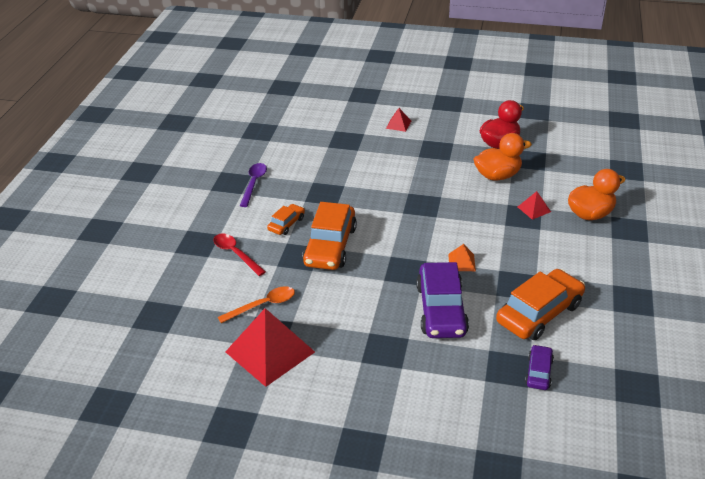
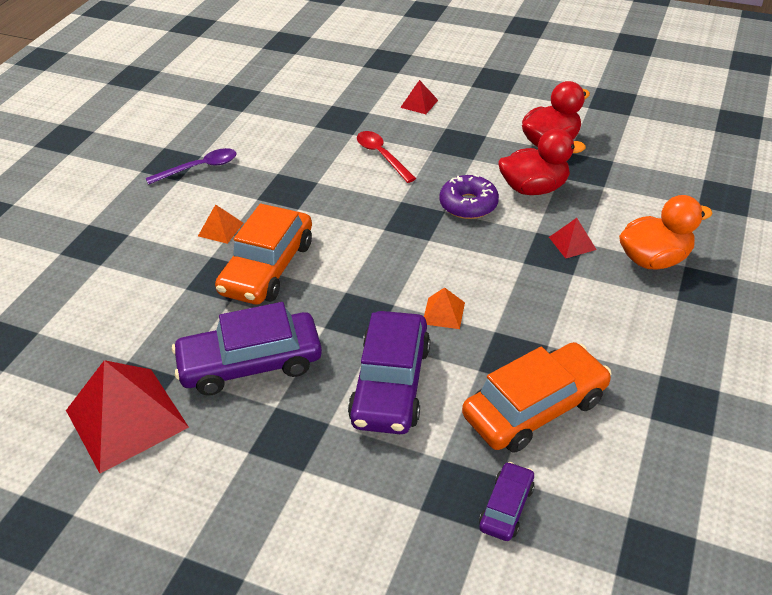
camera: 10 degrees right, 5 degrees up
(236, 254) = (137, 265): red spoon -> red spoon (382, 156)
(254, 184) = (199, 168): purple spoon -> purple spoon turned 45 degrees clockwise
(263, 305) = (144, 346): orange spoon -> none
(286, 224) = (220, 229): orange car -> orange pyramid
(342, 308) = (250, 363): none -> purple car
(456, 191) = (468, 204): none -> purple donut
(497, 176) = (534, 188): orange duck -> red duck

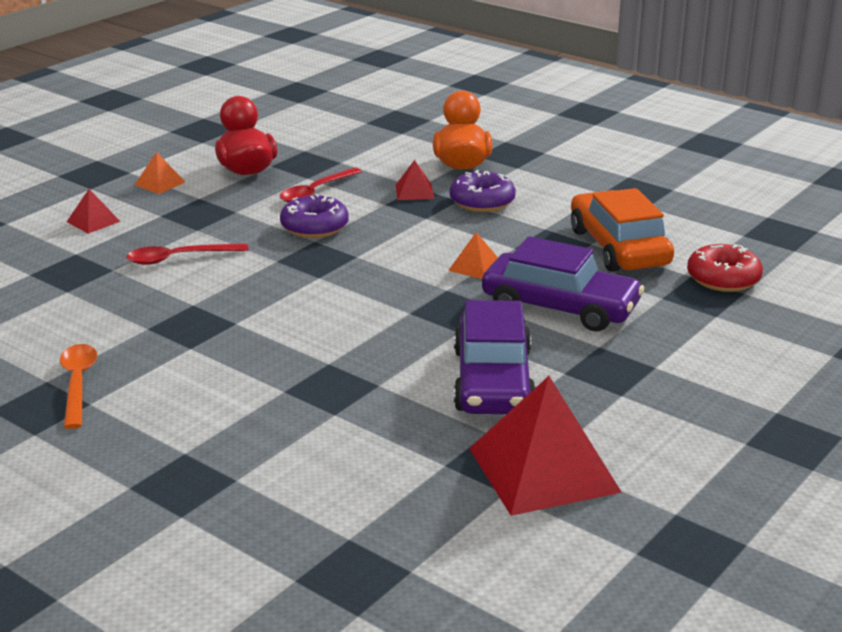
camera: 75 degrees left, 15 degrees down
(199, 168) = (78, 384): purple spoon -> orange spoon
(220, 229) = (234, 379): orange pyramid -> orange pyramid (159, 183)
(267, 267) = (335, 354): orange car -> none
(506, 507) = (723, 278): purple car -> red donut
(534, 188) = (316, 192): red duck -> red spoon
(579, 290) = (482, 202): none -> purple donut

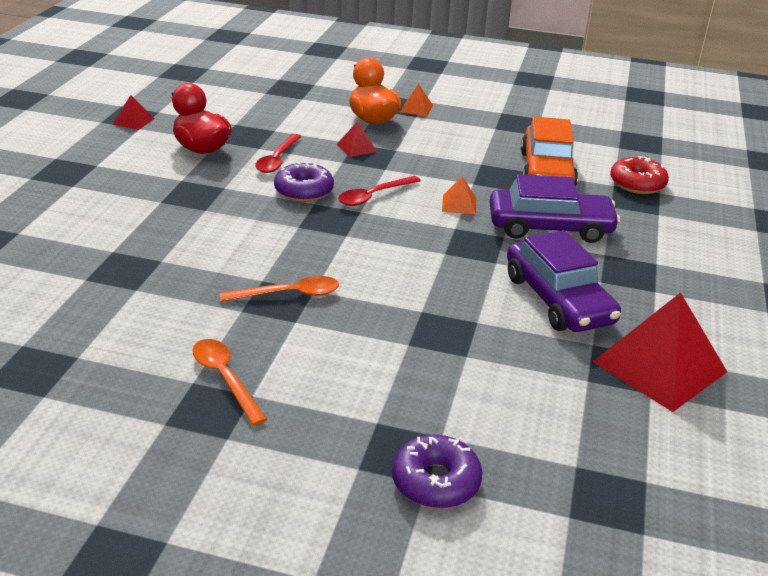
camera: 25 degrees left, 5 degrees up
(93, 221) = (103, 217): red pyramid -> red pyramid (133, 121)
(159, 183) = (134, 172): orange pyramid -> orange pyramid (416, 108)
(179, 258) = (213, 239): red spoon -> red spoon (374, 196)
(207, 322) = (289, 294): none -> orange spoon
(482, 202) = (415, 148): purple donut -> purple donut (435, 481)
(618, 247) = (546, 171): orange car -> orange car turned 135 degrees counterclockwise

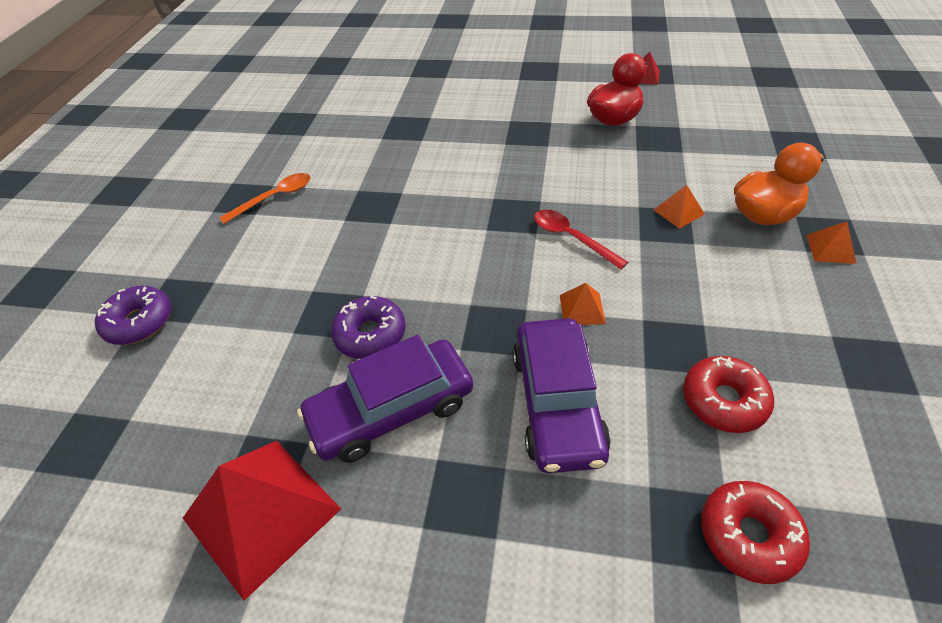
camera: 90 degrees right, 15 degrees up
(277, 159) = (618, 164): red spoon -> none
(289, 294) = (382, 210): orange spoon -> none
(304, 191) = (561, 190): purple donut -> purple donut (370, 334)
(356, 147) = (679, 212): red pyramid -> orange pyramid
(546, 171) = (723, 400): orange car -> red donut

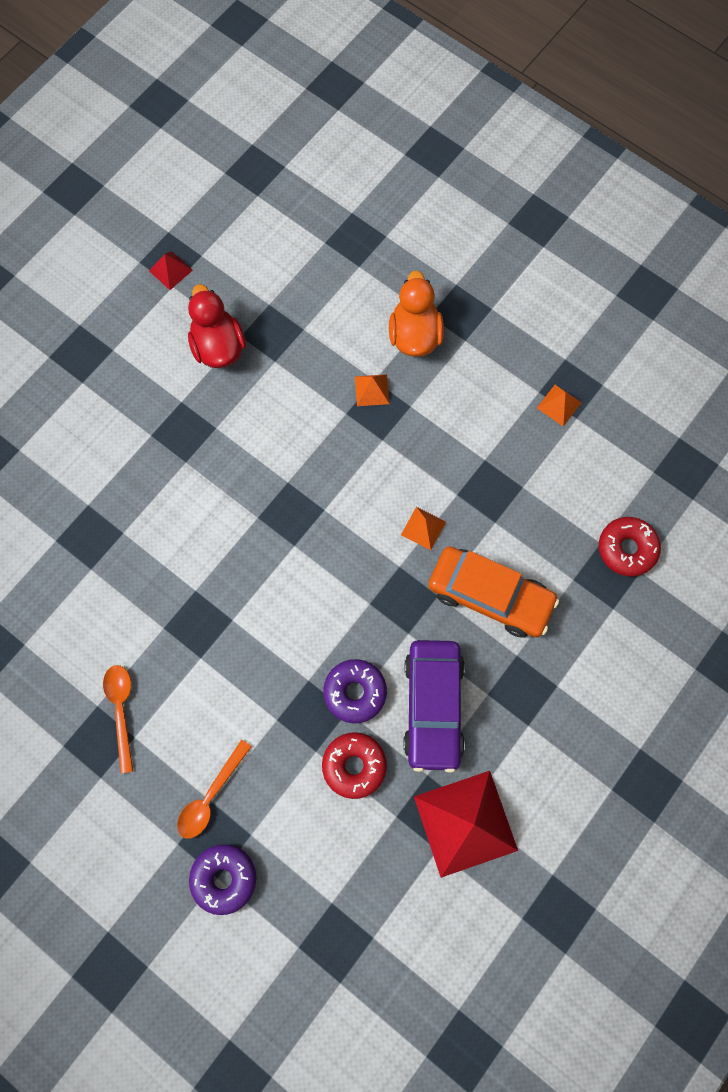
camera: 65 degrees left, 25 degrees up
(219, 279) = (211, 796): none -> orange spoon
(557, 403) = (490, 595): purple car -> orange car
(571, 238) = (348, 487): red spoon -> none
(723, 400) = (545, 495): red donut -> red donut (354, 765)
(830, 249) = (473, 324): orange pyramid -> orange pyramid (559, 405)

